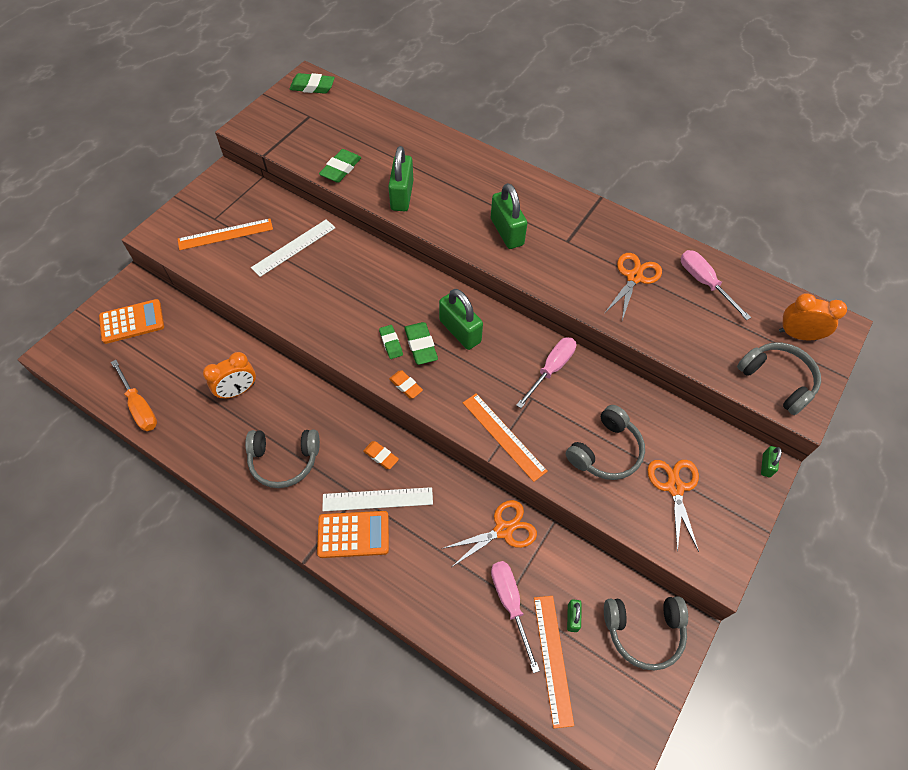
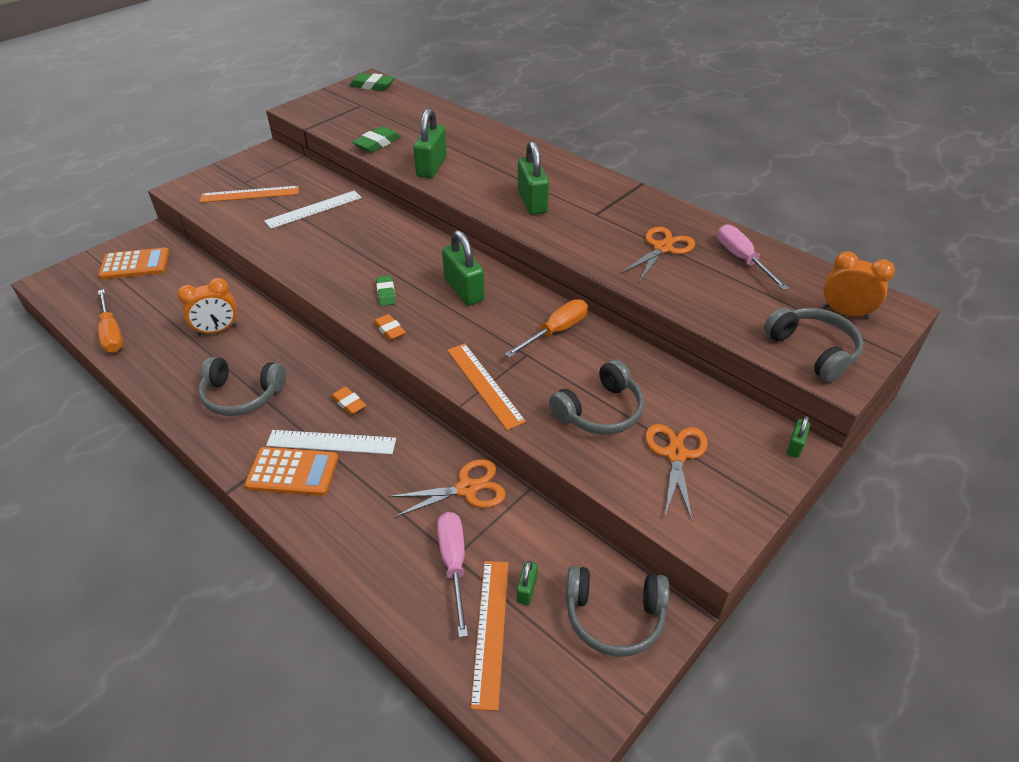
camera: 10 degrees right, 15 degrees down
(421, 345) = (417, 298): green eraser -> none
(551, 369) = (555, 331): pink screwdriver -> orange screwdriver

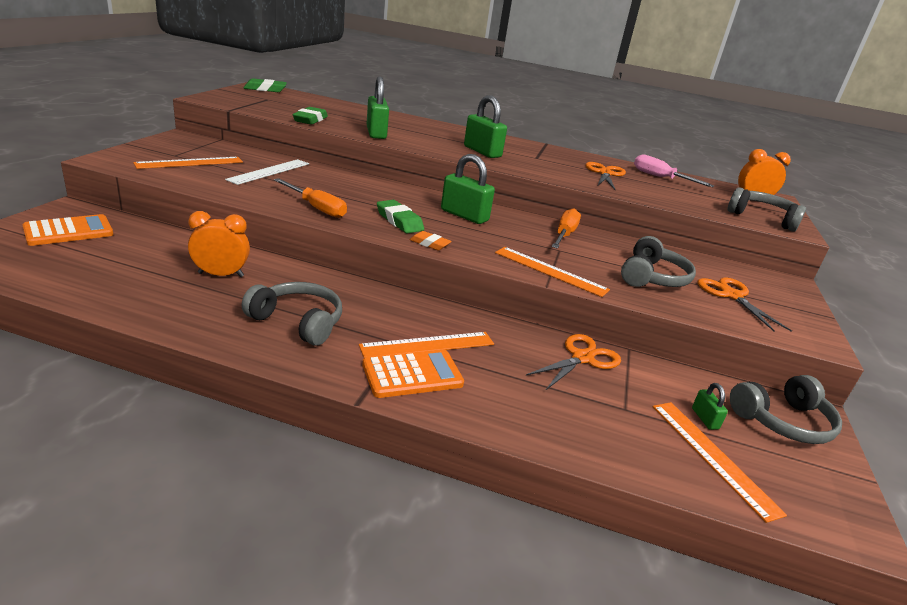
camera: 30 degrees left, 15 degrees down
(112, 333) = (85, 289): orange screwdriver -> orange screwdriver (316, 208)
(217, 330) = (221, 275): orange clock -> orange clock turned 135 degrees counterclockwise
(242, 395) = (298, 322): grey headphones -> grey headphones turned 135 degrees counterclockwise
(331, 442) = (428, 345): white ruler -> orange ruler
(348, 403) = (415, 314): orange eraser -> none
(386, 293) = (399, 221): green eraser -> green eraser, size x1.51
(454, 564) = (631, 415): pink screwdriver -> none
(795, 446) = (790, 281): green padlock -> none

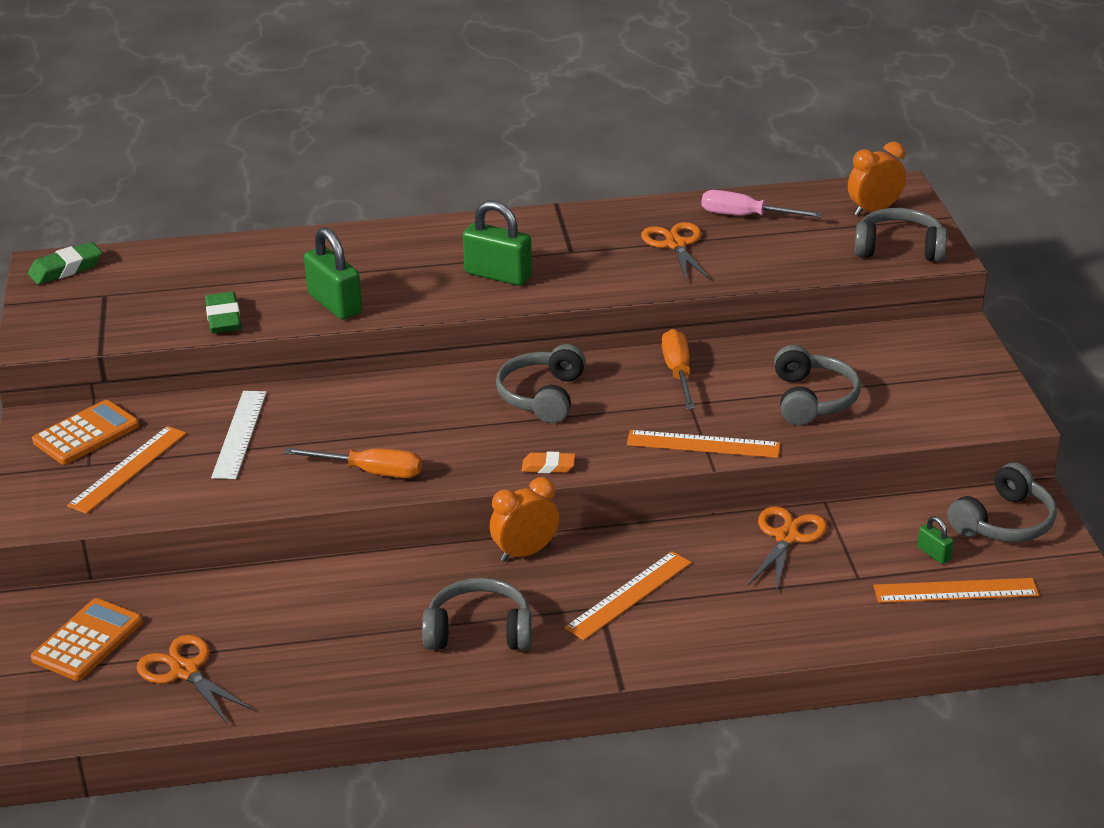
camera: 20 degrees left, 5 degrees up
(221, 275) = (332, 613): orange clock -> orange clock (525, 552)
(399, 221) = (481, 445): green eraser -> none
(412, 374) = (643, 635): orange calculator -> orange calculator (86, 434)
(464, 215) = (542, 396): green padlock -> grey headphones
(712, 456) = (955, 591): orange ruler -> orange ruler turned 45 degrees counterclockwise
(731, 295) = (905, 387): orange scissors -> orange scissors (185, 671)

